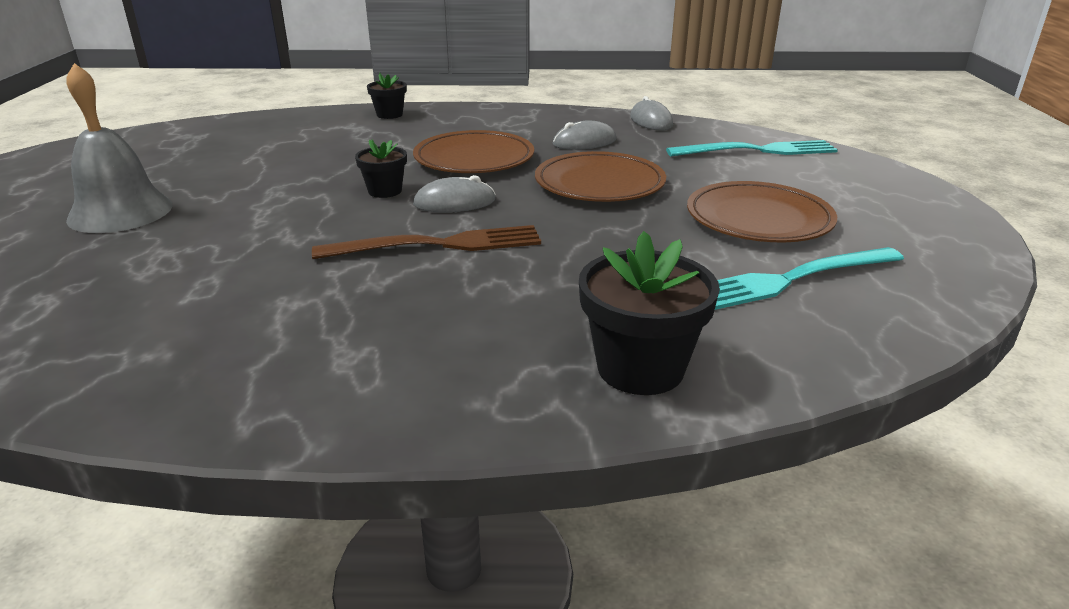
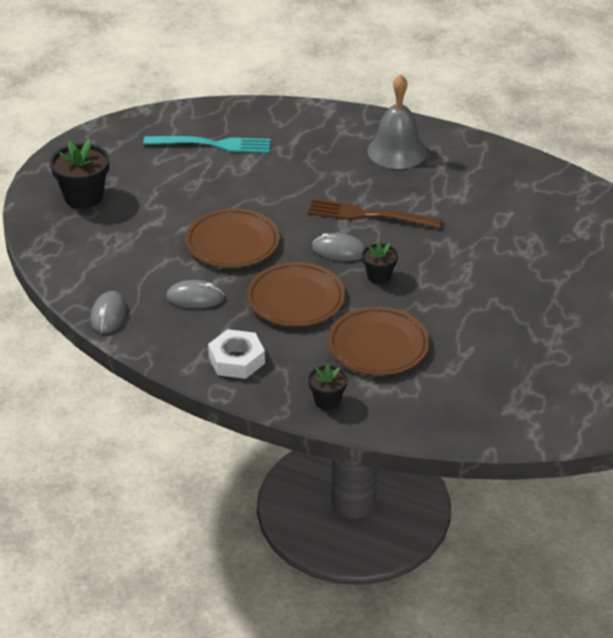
camera: 155 degrees left, 10 degrees up
(120, 212) = (557, 302): grey bell -> grey bell (397, 151)
(496, 119) = (236, 360): none -> white nut
(640, 368) = (325, 125): black flower pot -> black flower pot (83, 196)
(758, 151) = (82, 247): turquoise fork -> none
(758, 219) = (174, 185): brown plate -> brown plate (378, 345)

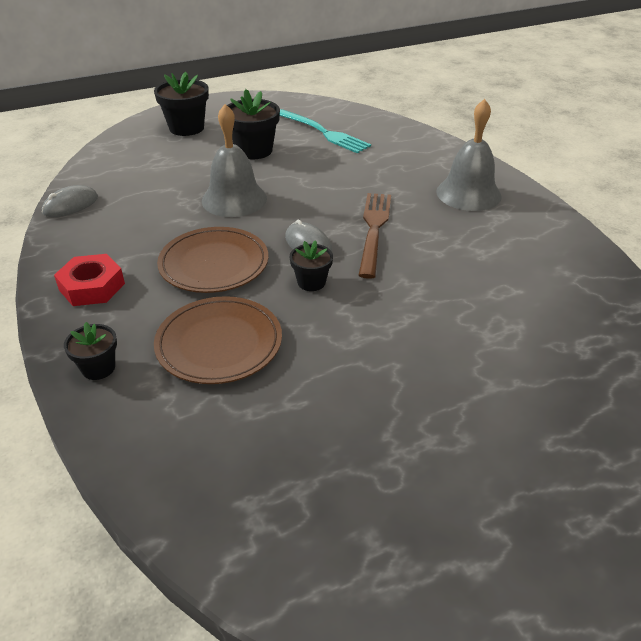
camera: 40 degrees right, 0 degrees up
(180, 191) = (254, 150): none -> black flower pot
(195, 297) = (144, 223): grey mouse -> none
(232, 243) = (234, 199): brown plate -> grey bell
(236, 360) = (92, 287): white nut -> red nut
(369, 215) = (374, 229): brown fork -> brown fork turned 45 degrees clockwise

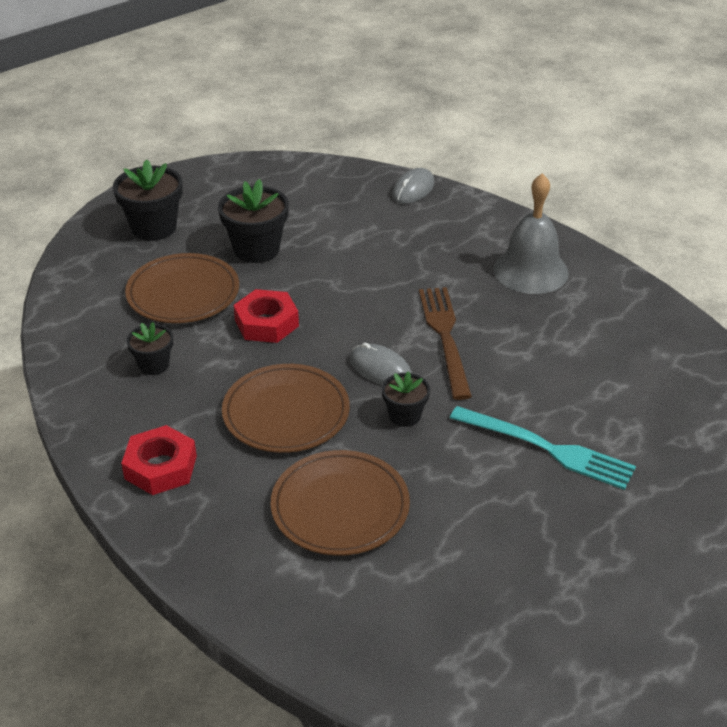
camera: 15 degrees left, 0 degrees up
(70, 205) = (69, 365): grey mouse -> grey mouse (413, 189)
(98, 368) = (224, 560): black flower pot -> black flower pot (154, 365)
(182, 171) = (183, 293): none -> brown plate
(234, 199) = (266, 323): grey bell -> red nut
(323, 132) = (329, 209): turquoise fork -> turquoise fork (547, 449)

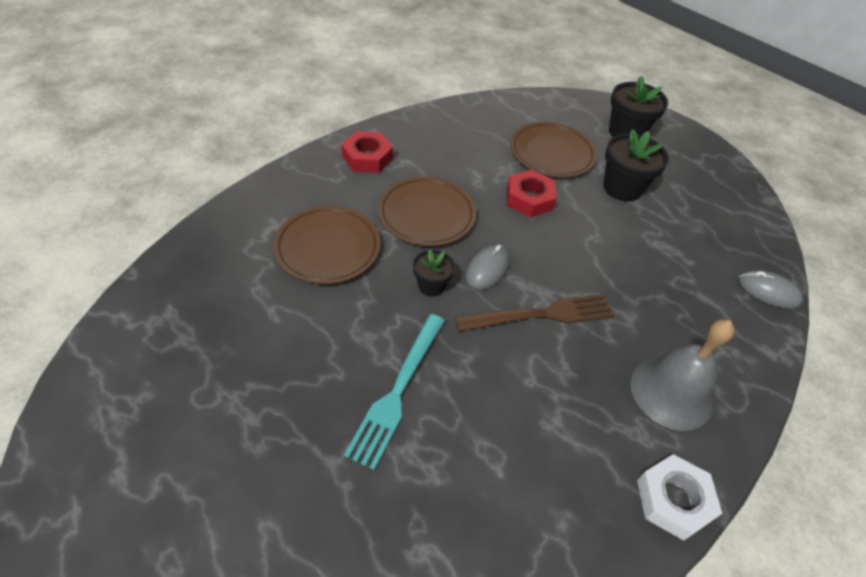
camera: 80 degrees right, 10 degrees up
(154, 365) = (468, 146): black flower pot -> none
(631, 291) = (673, 500): none -> white nut

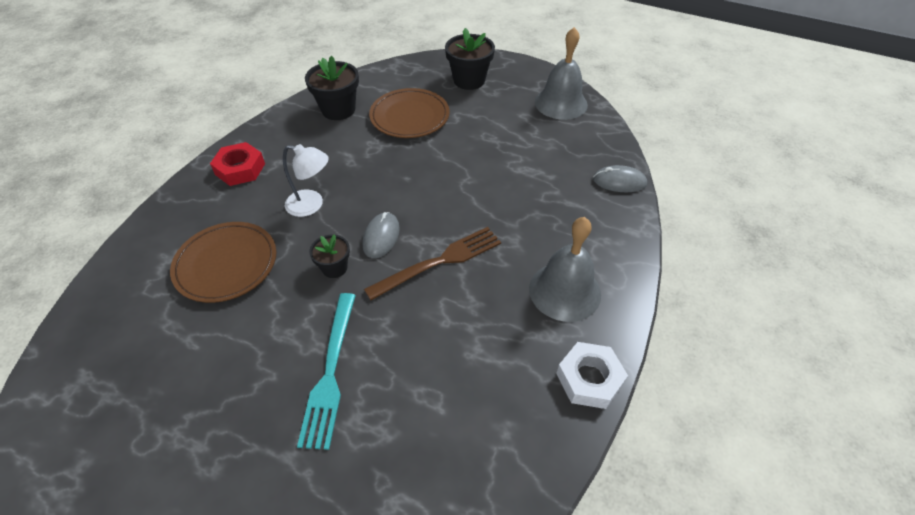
camera: 15 degrees left, 0 degrees up
(426, 214) = (312, 205): brown plate -> white lamp
(529, 199) = (401, 163): red nut -> none
(622, 188) = (479, 130): black flower pot -> black flower pot (338, 110)
(723, 185) = (561, 103): none -> grey bell

